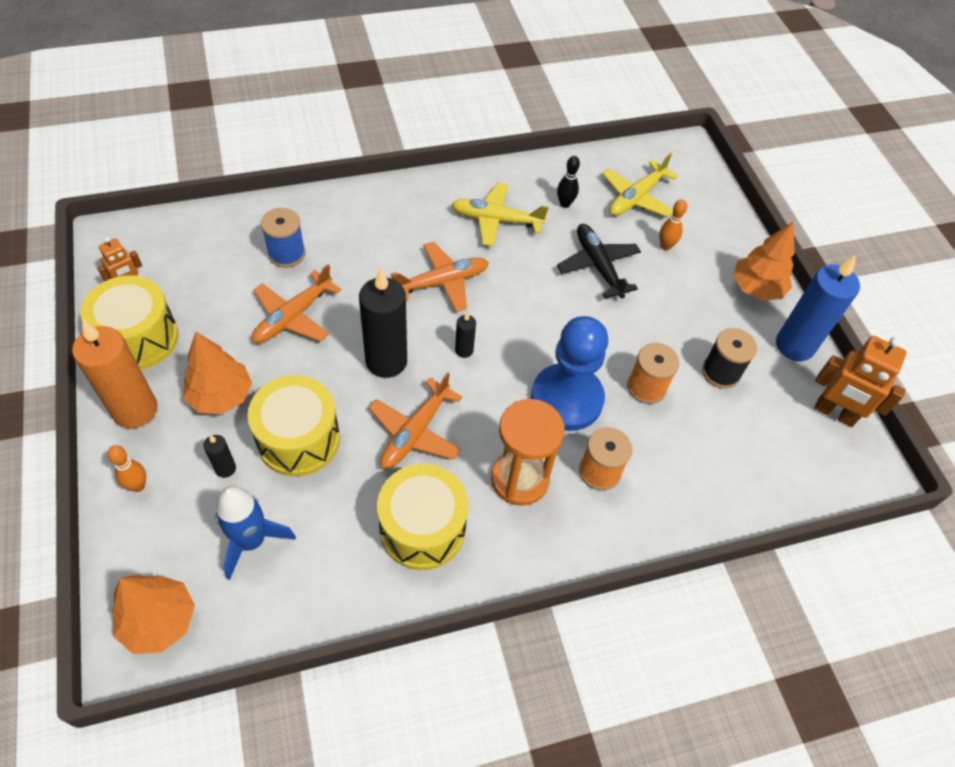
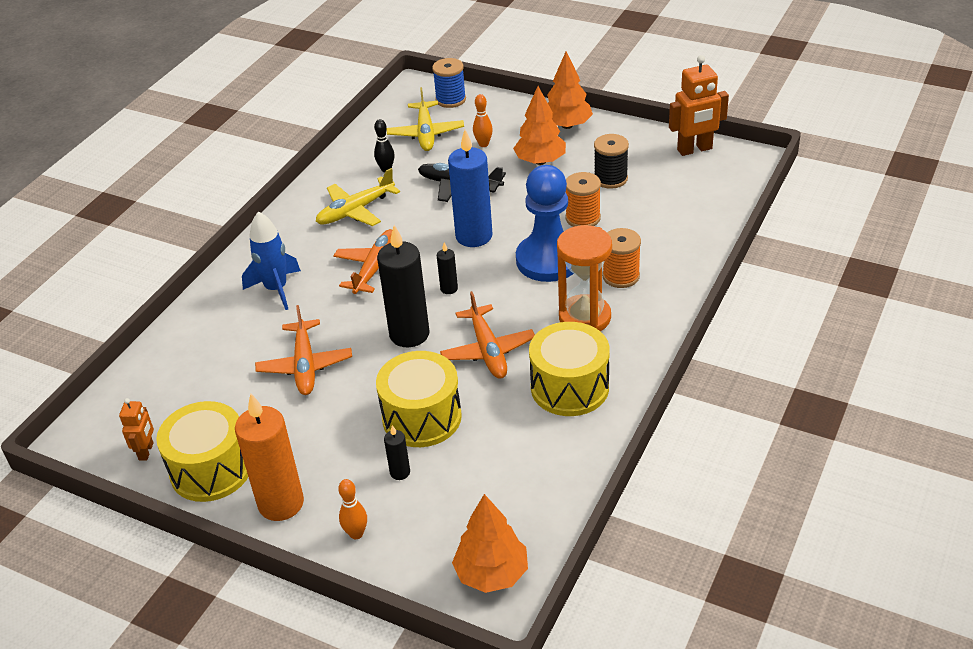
camera: 40 degrees left, 15 degrees down
(221, 396) = (330, 444): orange tree -> orange tree (540, 161)
(252, 541) = (480, 487): blue rocket -> blue rocket (276, 289)
(286, 254) = (239, 339): blue spool -> blue spool (450, 100)
(794, 345) = (628, 136): blue candle -> blue candle (474, 236)

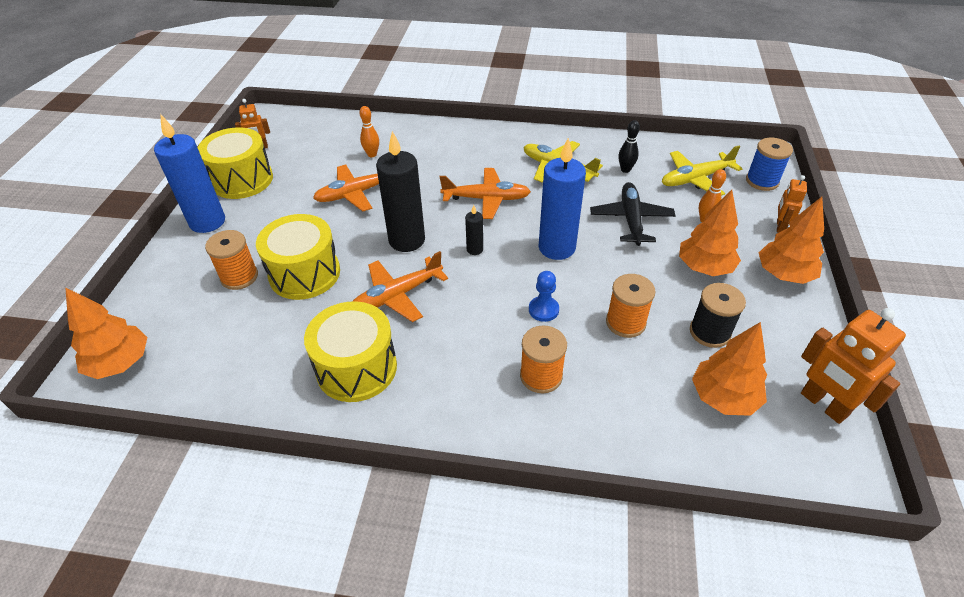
camera: 70 degrees right, 5 degrees up
(276, 289) = (441, 155): blue rocket -> none
(281, 503) = (207, 222): orange candle -> blue candle
(356, 534) = (174, 269): orange bowling pin -> orange bowling pin (372, 154)
(400, 472) = (239, 277): black candle -> orange spool
(512, 109) = (780, 226): none -> orange robot
(548, 260) = (543, 310): blue pawn -> blue pawn, size x0.43
(584, 318) = (463, 358): orange hourglass -> none
(673, 190) = (723, 397): none -> orange tree

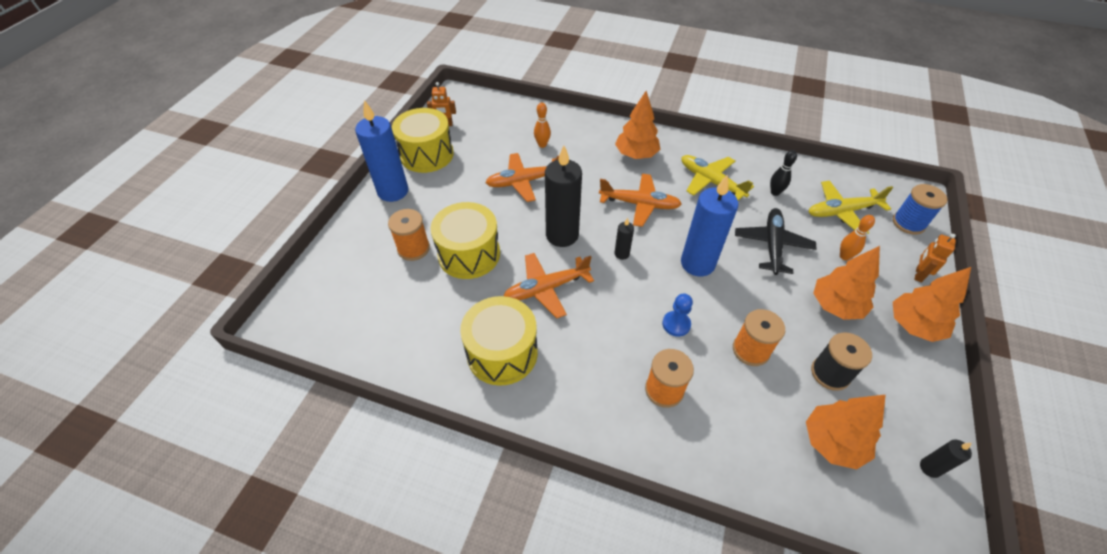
camera: 10 degrees right, 5 degrees up
(120, 363) = (308, 314): orange tree -> orange tree (636, 154)
(823, 405) = (930, 468): orange robot -> black candle

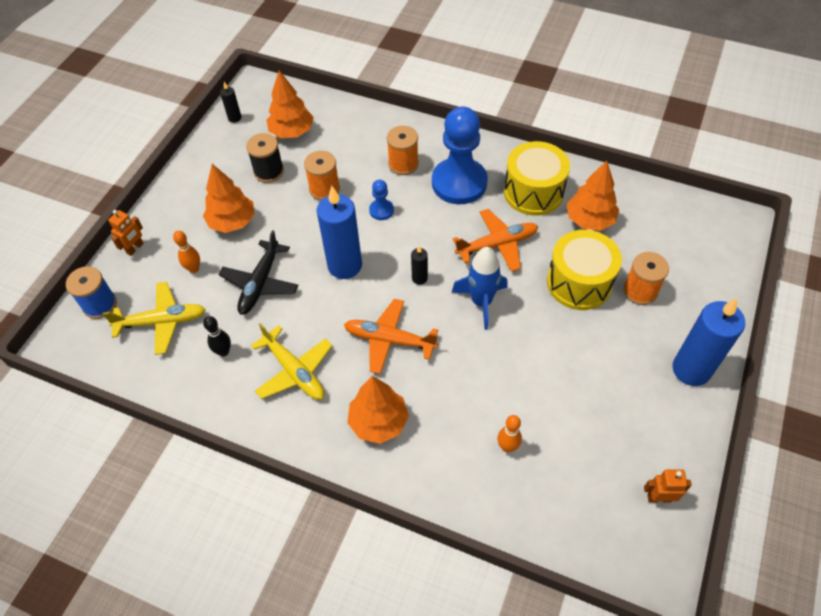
camera: 175 degrees left, 5 degrees up
(427, 154) = (667, 433): yellow drum -> none
(524, 181) = (528, 379): orange plane -> none
(562, 235) = (481, 302): black candle -> blue rocket
(591, 363) = (459, 183): none -> blue pawn
(913, 325) = (175, 204): orange tree -> orange tree (589, 220)

